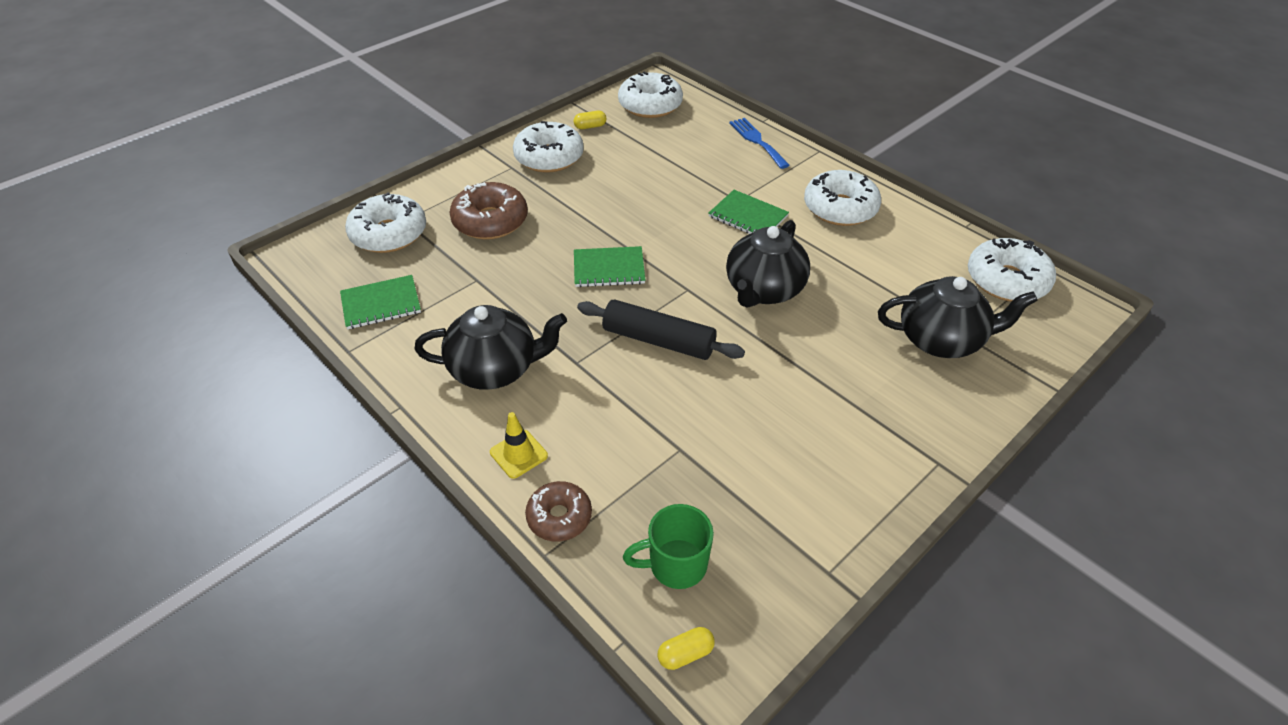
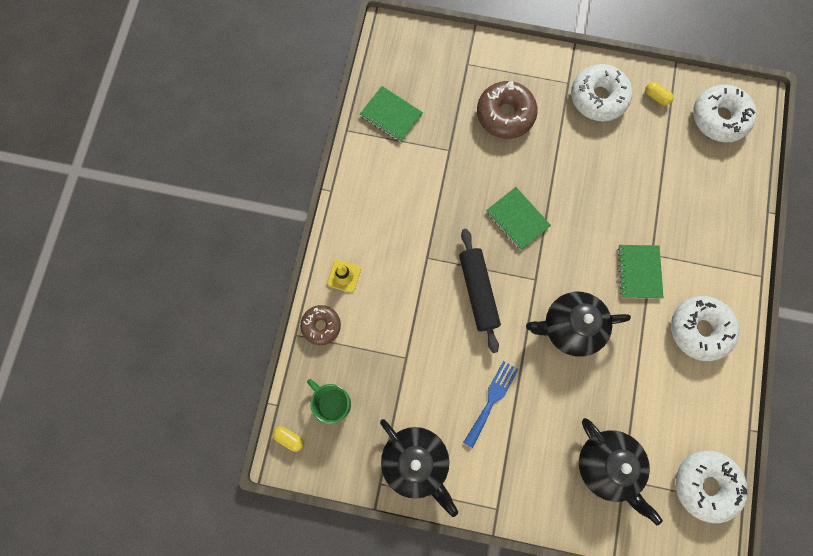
camera: 55 degrees right, 30 degrees up
(389, 234) = (448, 67): white donut -> none
(495, 369) = (390, 218): black teapot -> black teapot (416, 462)
(757, 141) = (736, 224): blue fork -> blue fork (491, 400)

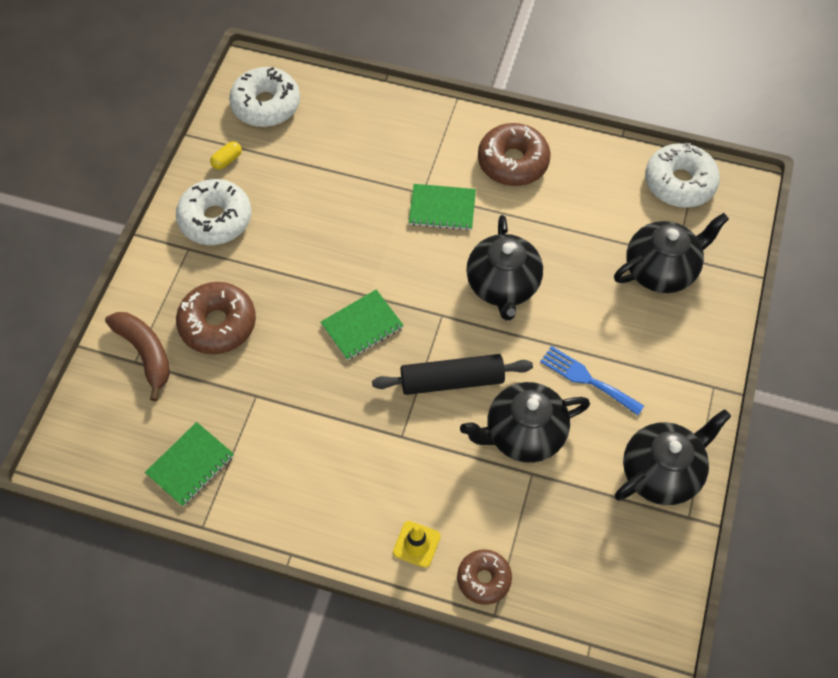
camera: 85 degrees left, 15 degrees down
(289, 438) = (634, 630): yellow capsule -> none
(333, 403) = (588, 569): green mug -> none
(438, 349) = (523, 433): none -> black teapot
(475, 70) = (145, 353): none -> brown banana
(699, 329) = (513, 162): white donut -> brown donut

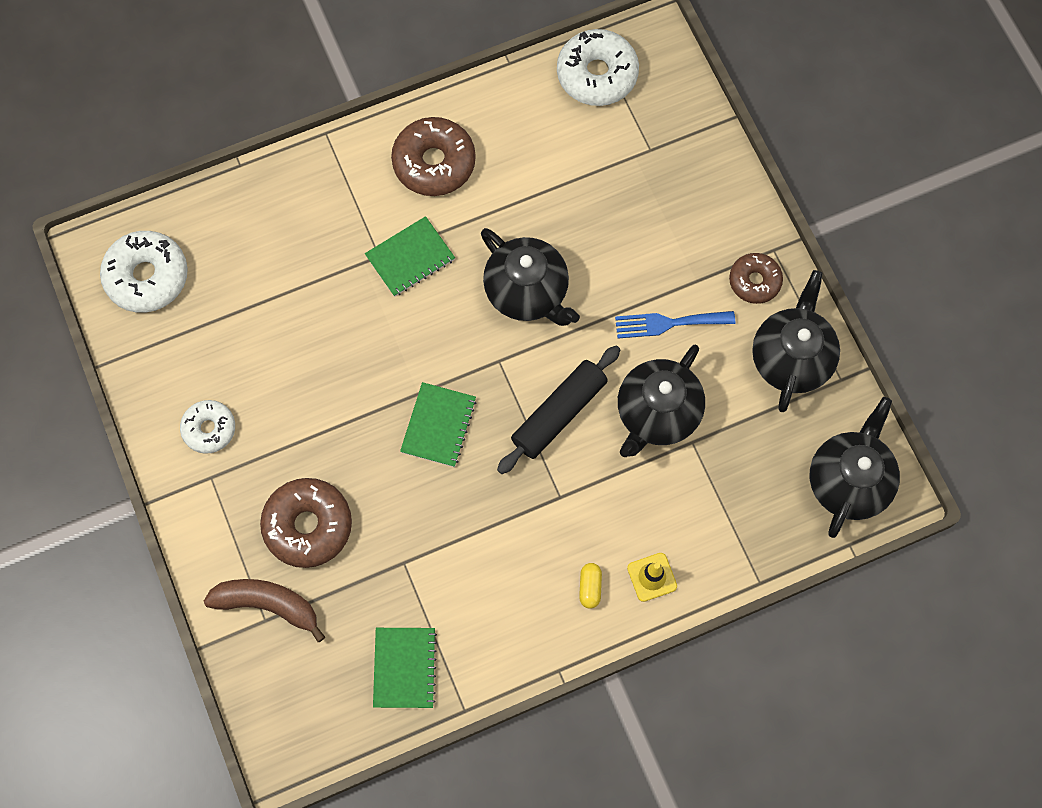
camera: 40 degrees left, 10 degrees up
(215, 219) = (209, 429): white donut -> white donut, size x0.62
(227, 160) = (163, 362): yellow capsule -> yellow capsule (590, 587)
(484, 579) = (728, 561): brown donut -> brown donut (754, 281)
(661, 270) = (648, 173): black teapot -> black teapot (849, 481)

